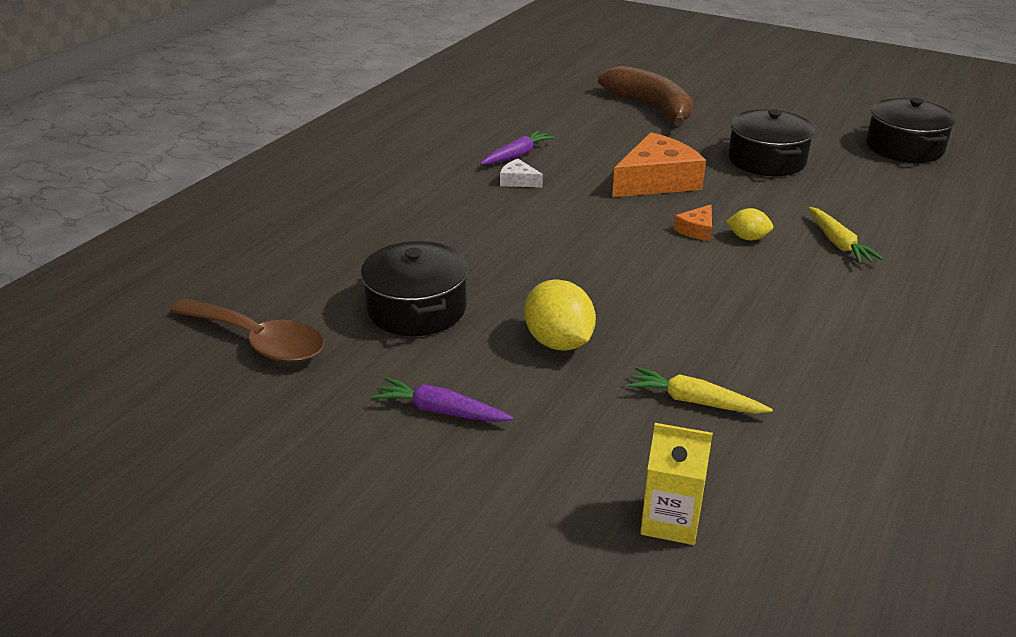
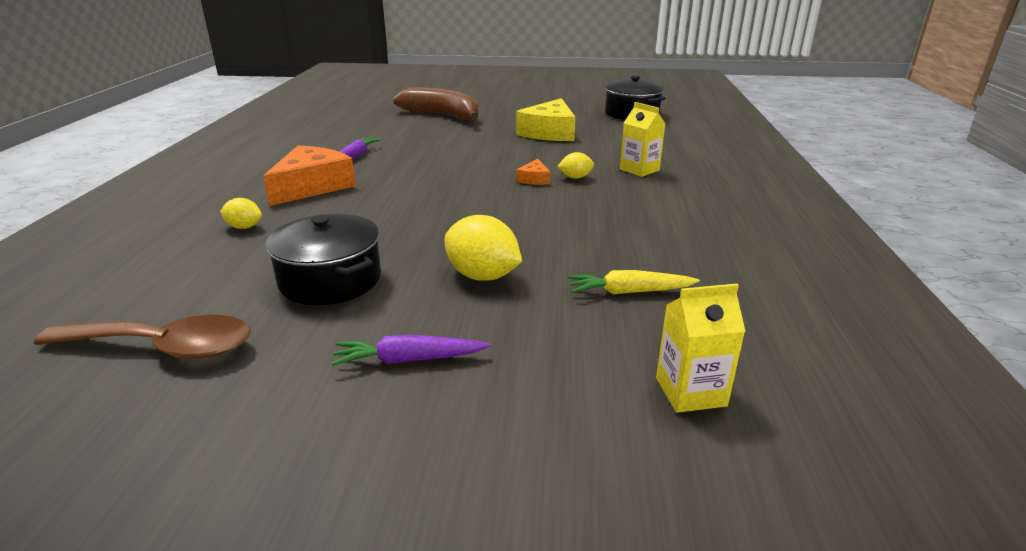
camera: 25 degrees left, 5 degrees down
(369, 227) = (244, 227): none -> yellow lemon
(518, 181) = (367, 172): white cheese -> none
(656, 181) = (480, 155): orange cheese -> orange cheese (312, 186)
(766, 160) = (549, 132): black pot -> yellow cheese
(838, 243) = (639, 170): yellow carrot -> yellow carton

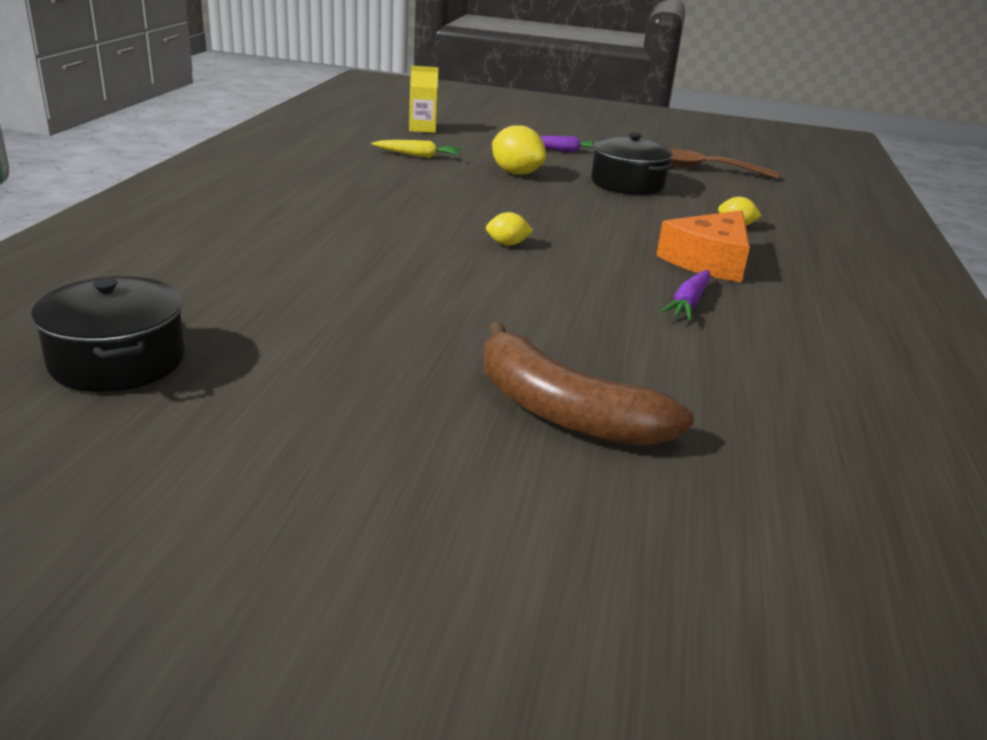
camera: 175 degrees left, 0 degrees up
(534, 179) = (436, 238): orange cheese -> none
(549, 132) = (355, 321): yellow cheese -> none
(575, 177) = (383, 234): yellow lemon -> yellow lemon (507, 244)
(639, 170) = (290, 234): yellow carton -> none

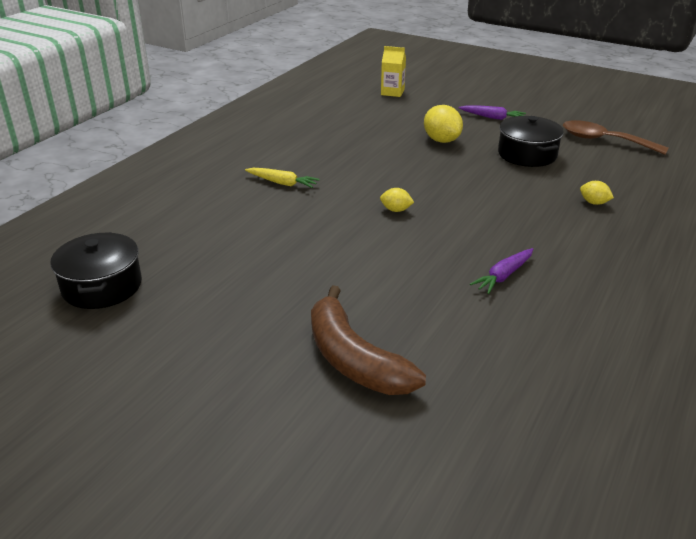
camera: 20 degrees right, 5 degrees up
(418, 156) = (374, 120): yellow carrot -> yellow carrot (282, 183)
(709, 261) = (547, 237): orange cheese -> none

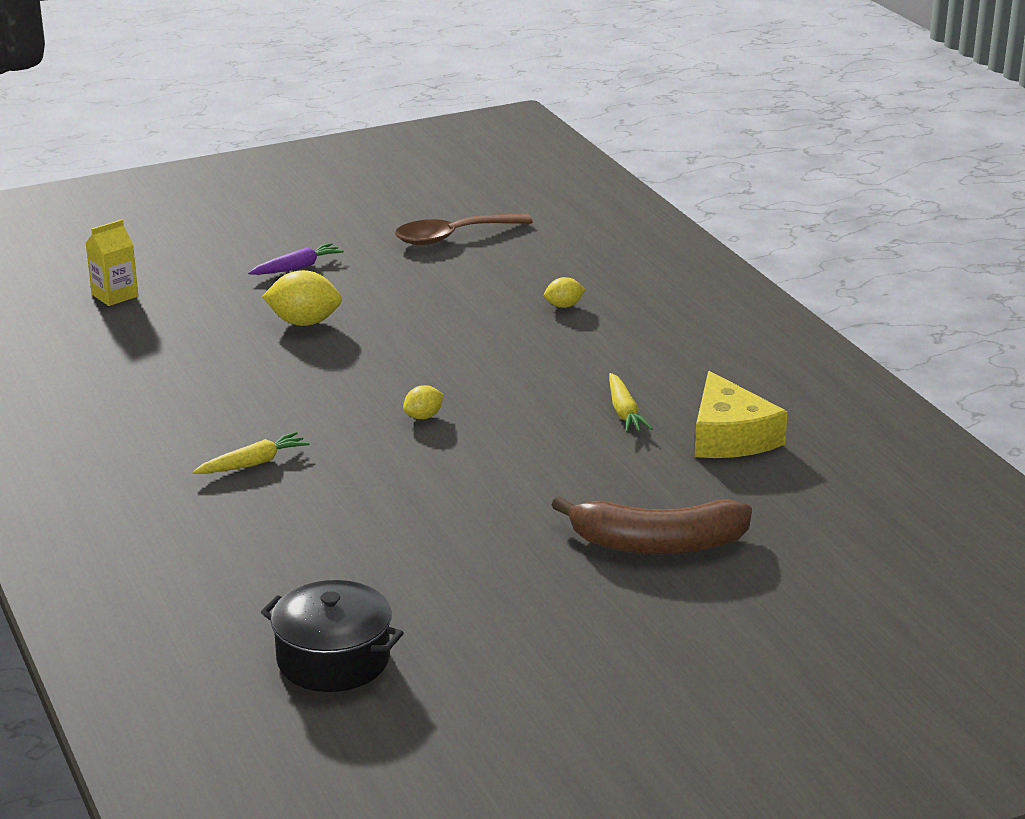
camera: 55 degrees left, 5 degrees down
(503, 276) = (624, 412): purple carrot -> yellow carrot
(527, 154) = (416, 291): black pot -> none
(538, 334) = (730, 436): none -> yellow cheese

